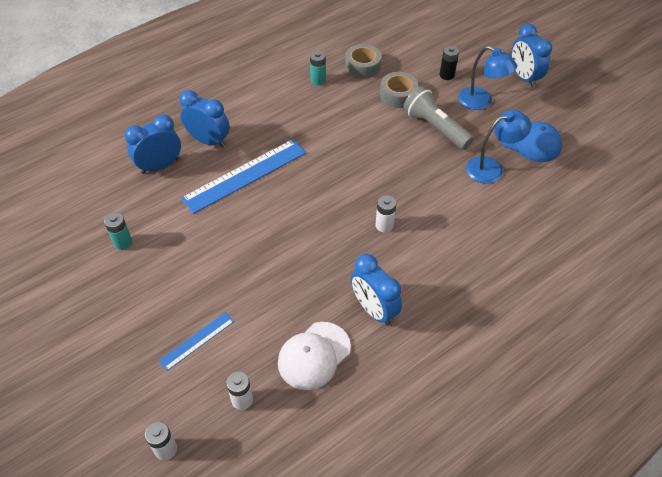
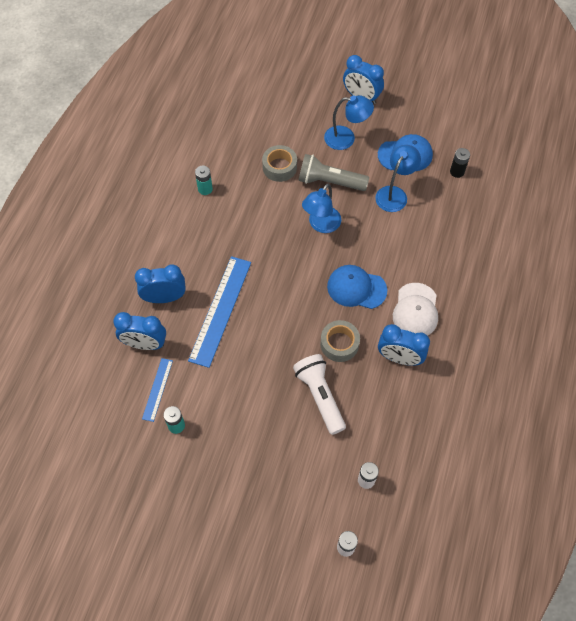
camera: 35 degrees left, 10 degrees up
(160, 166) = (145, 344): blue clock -> blue clock turned 105 degrees counterclockwise
(197, 341) = (300, 461): blue ruler -> blue ruler (157, 389)
(267, 296) = (320, 396): none -> white flashlight
(314, 355) = (387, 417): white cap -> white cap (415, 310)
(362, 66) = (230, 155): grey tape -> grey tape (339, 344)
(384, 225) = (356, 288): white battery -> blue cap
(396, 157) = (321, 225): none -> blue lamp
(447, 75) = (302, 127): black battery -> black battery (457, 172)

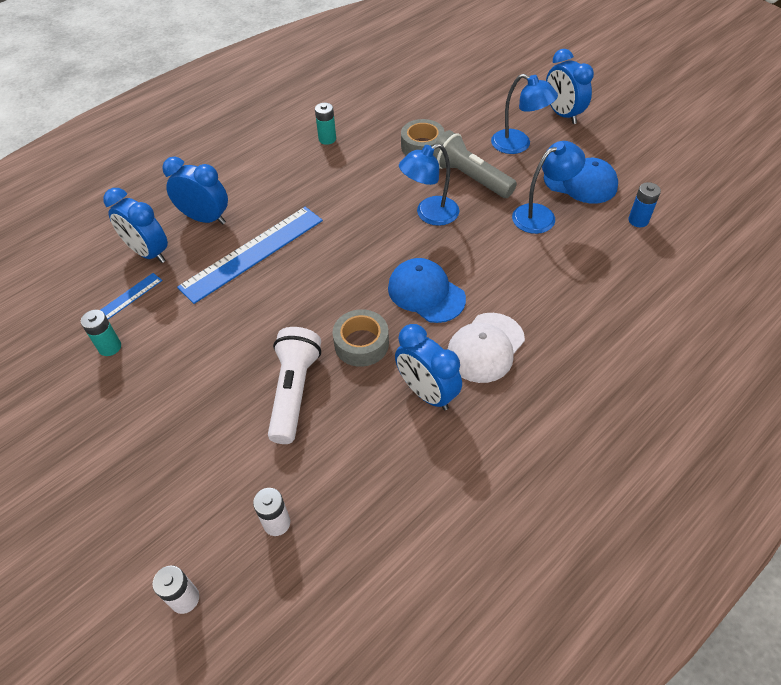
camera: 30 degrees right, 10 degrees down
(457, 172) = (638, 220): black battery -> blue battery

